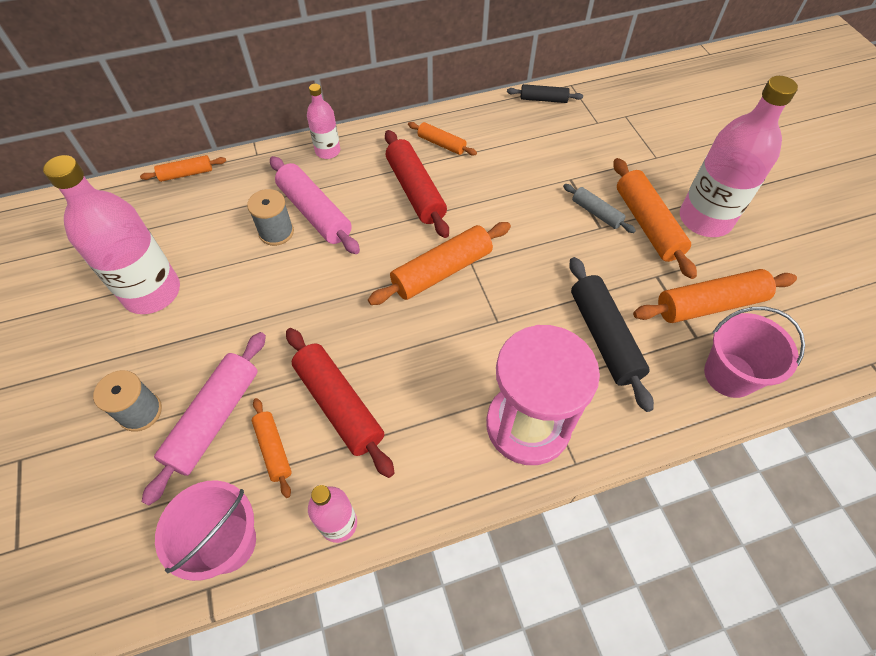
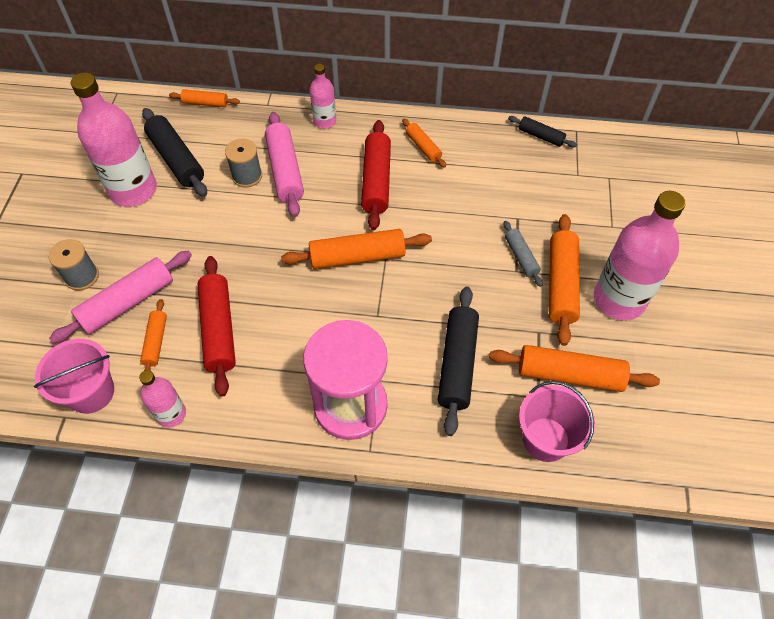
camera: 25 degrees right, 0 degrees up
(185, 242) = (176, 159): none -> black rolling pin

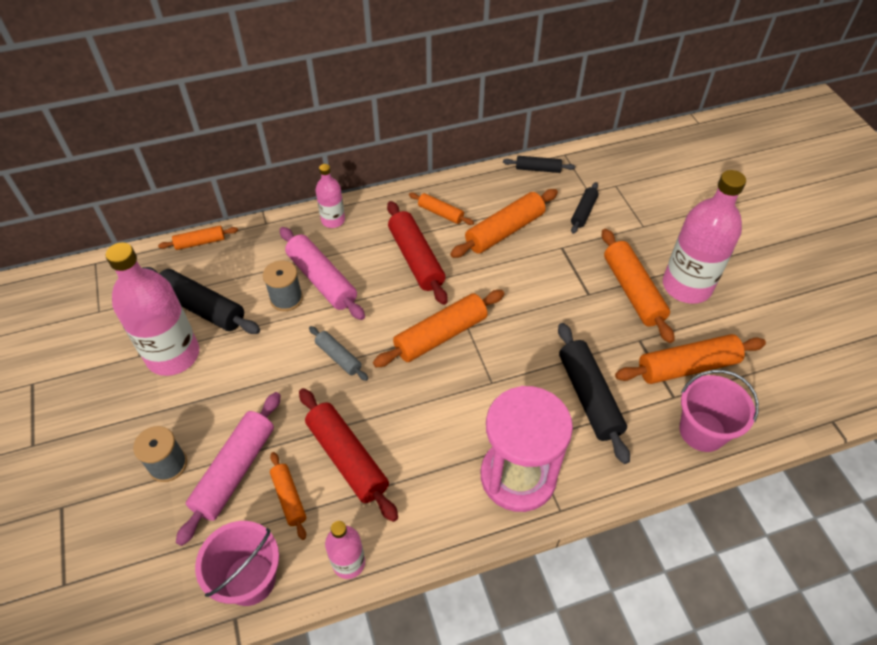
camera: 25 degrees left, 5 degrees down
(472, 184) = (504, 231): none -> orange rolling pin
(521, 257) = (585, 280): grey rolling pin -> grey rolling pin (338, 357)
(560, 192) = (583, 212): none -> black rolling pin

